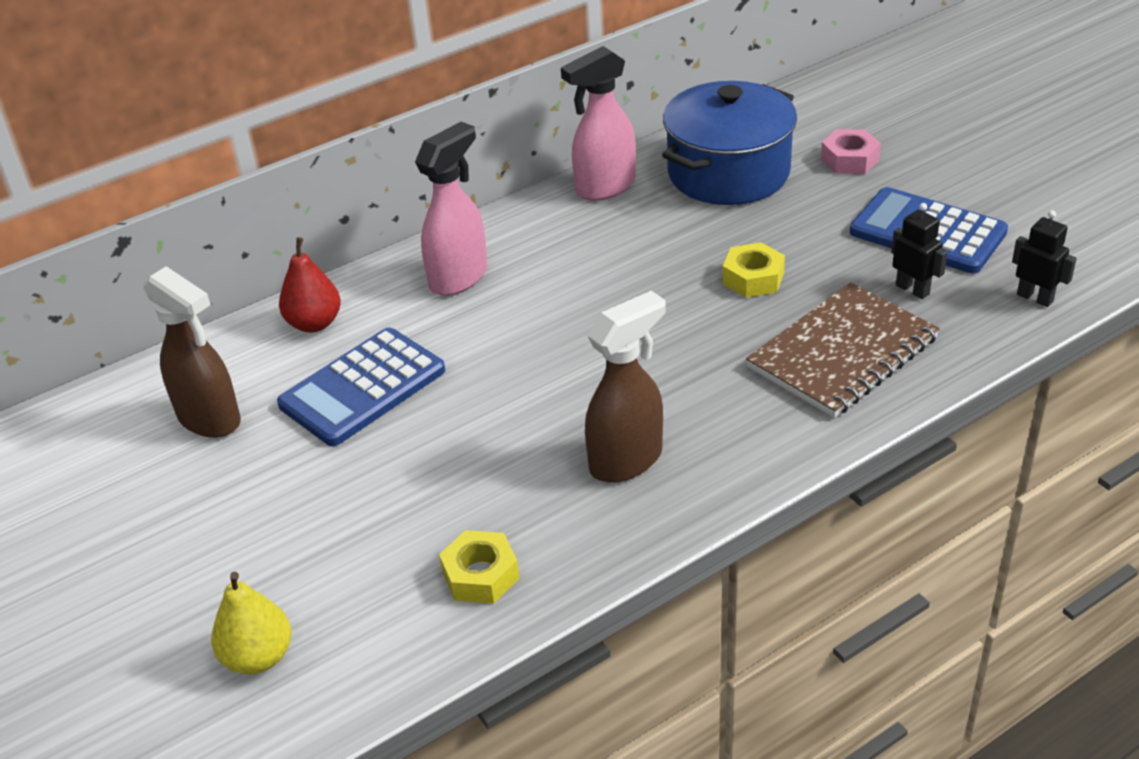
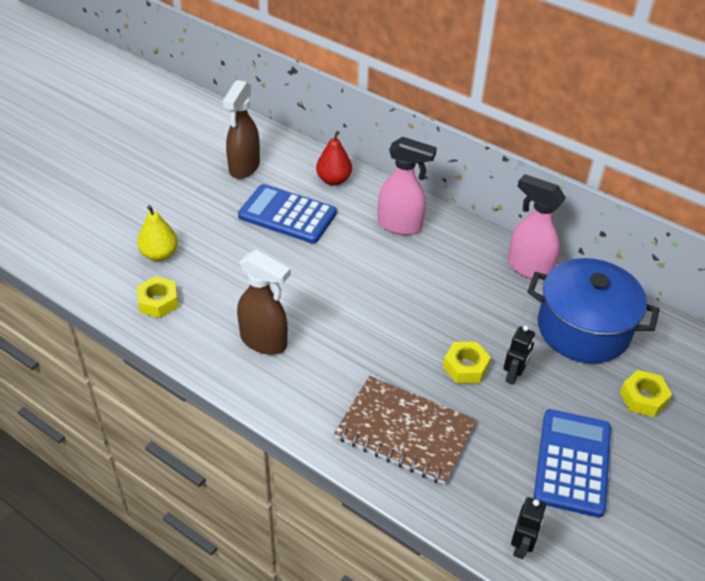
camera: 65 degrees right, 5 degrees up
(258, 657) = (88, 237): yellow pear -> yellow pear (159, 254)
(849, 159) = (643, 398): pink nut -> yellow nut
(912, 289) = (495, 463): black robot -> black robot (514, 375)

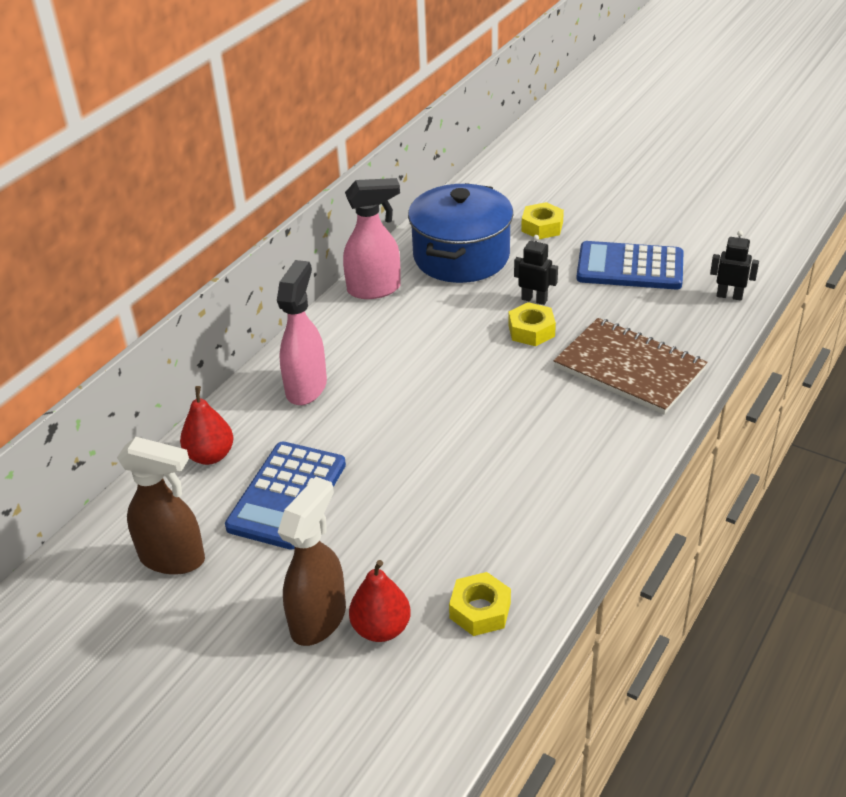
camera: 90 degrees left, 5 degrees down
(159, 254) = (381, 628): yellow pear -> red pear
(264, 341) = (530, 490): brown spray bottle -> brown spray bottle (319, 619)
(405, 431) = (629, 368): brown notebook -> brown notebook turned 75 degrees counterclockwise
(528, 268) = (375, 289): pink spray bottle -> pink spray bottle turned 135 degrees counterclockwise

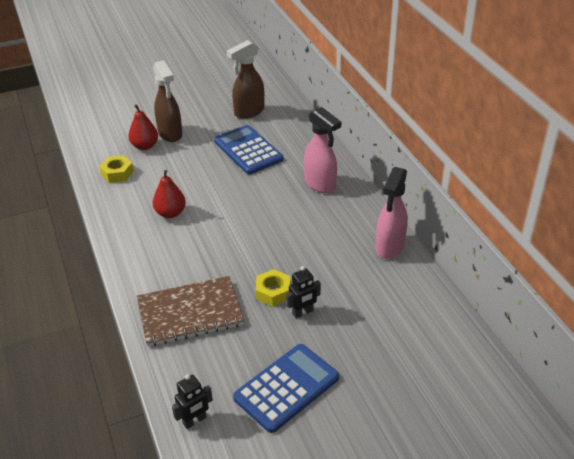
camera: 125 degrees right, 0 degrees up
(210, 456) = (302, 139): red pear -> red pear (170, 213)
(461, 256) = (390, 305): blue pot -> none
(542, 227) = (389, 372): yellow nut -> none

